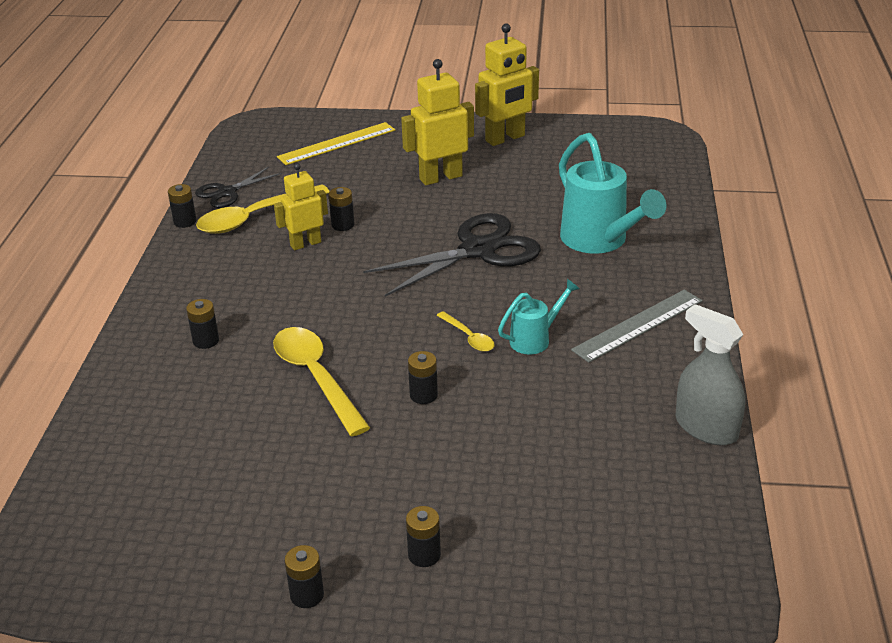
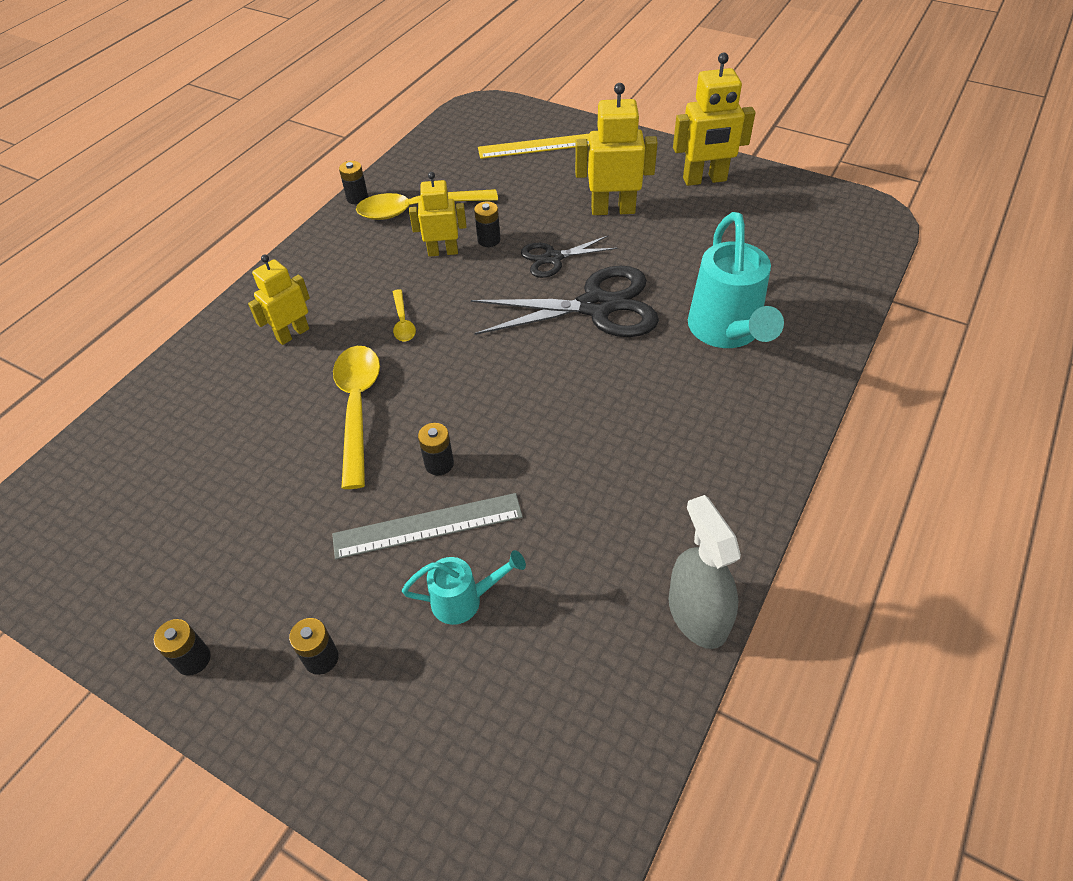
camera: 25 degrees right, 15 degrees up
(206, 341) = (292, 334): black battery -> yellow robot
(227, 192) = (411, 176): black scissors -> black scissors (553, 258)
(469, 337) = (523, 409): yellow spoon -> yellow spoon (403, 322)
(535, 339) = (586, 434): turquoise watering can -> turquoise watering can (464, 600)
(638, 325) = (703, 452): grey ruler -> grey ruler (428, 525)

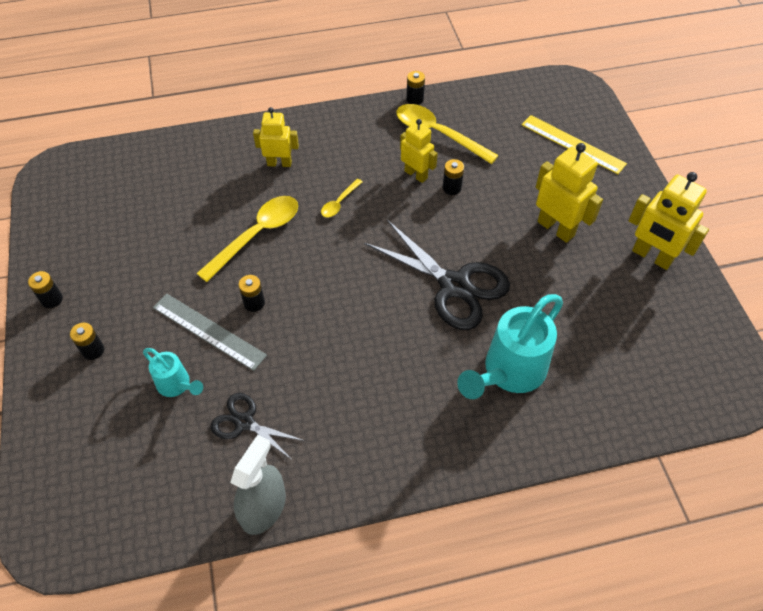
camera: 45 degrees right, 5 degrees up
(553, 258) = (473, 231): black scissors -> black scissors (244, 422)

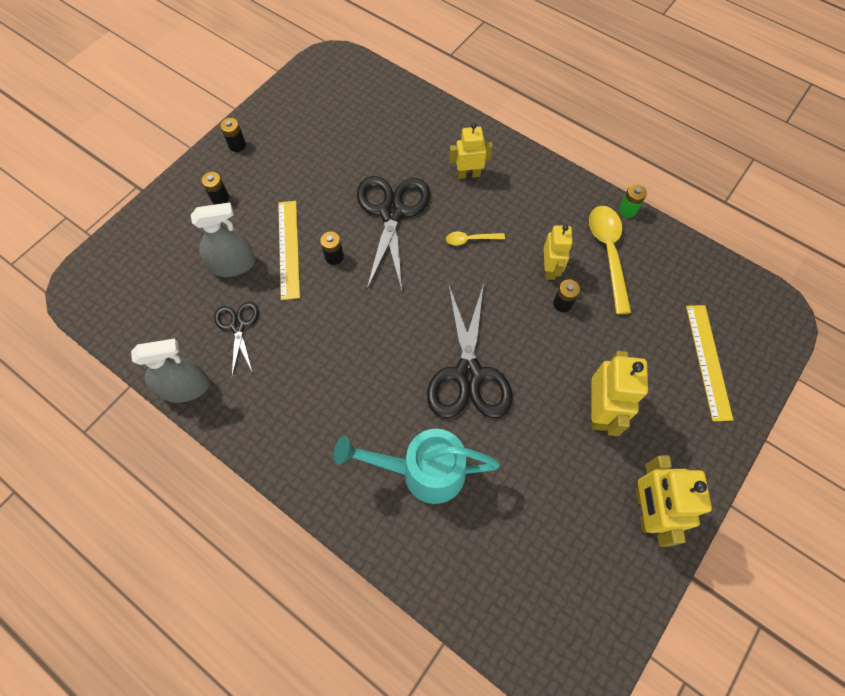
camera: 50 degrees right, 10 degrees up
(177, 385) = (233, 265): turquoise watering can -> grey spray bottle
(209, 331) = (289, 248): grey ruler -> yellow ruler
(257, 235) = (392, 212): yellow spoon -> black scissors
(279, 163) = (468, 174): yellow robot -> yellow robot turned 60 degrees counterclockwise
(415, 99) = (627, 210): black battery -> green battery

